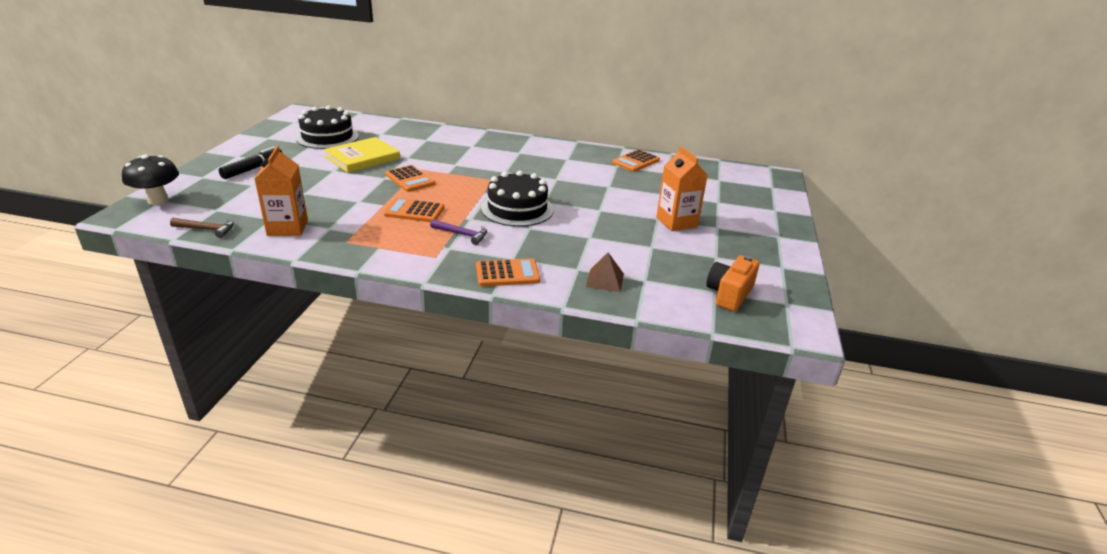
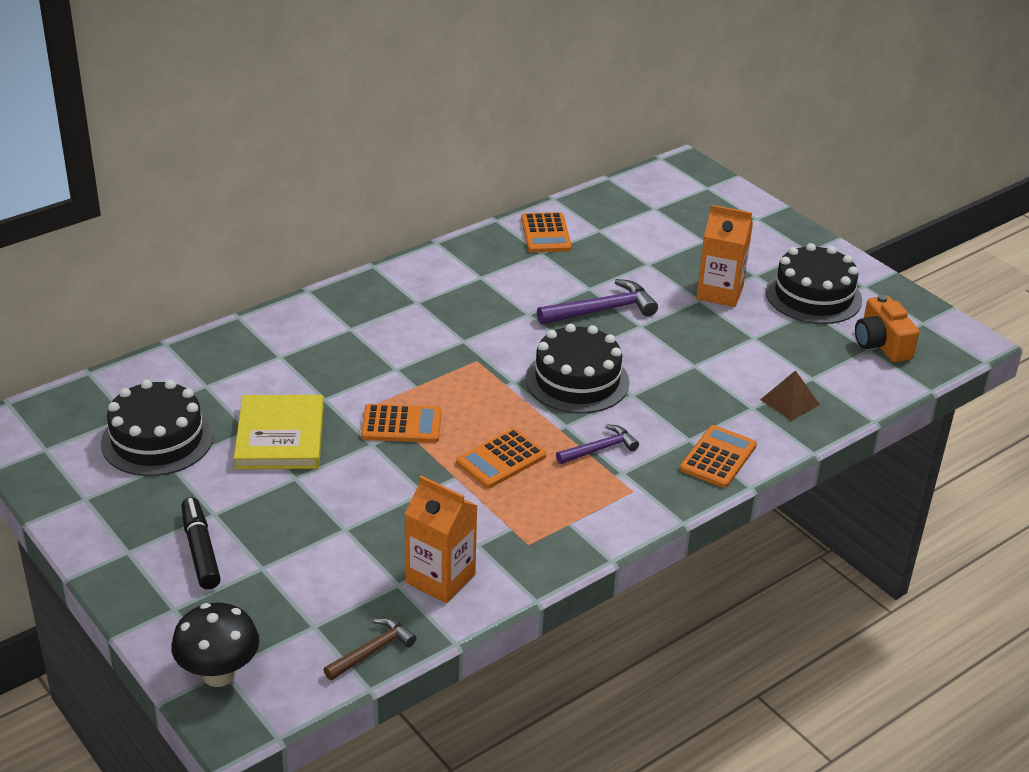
camera: 50 degrees left, 5 degrees up
(595, 195) = (602, 310): none -> purple hammer
(734, 253) = (813, 296): none -> black cake

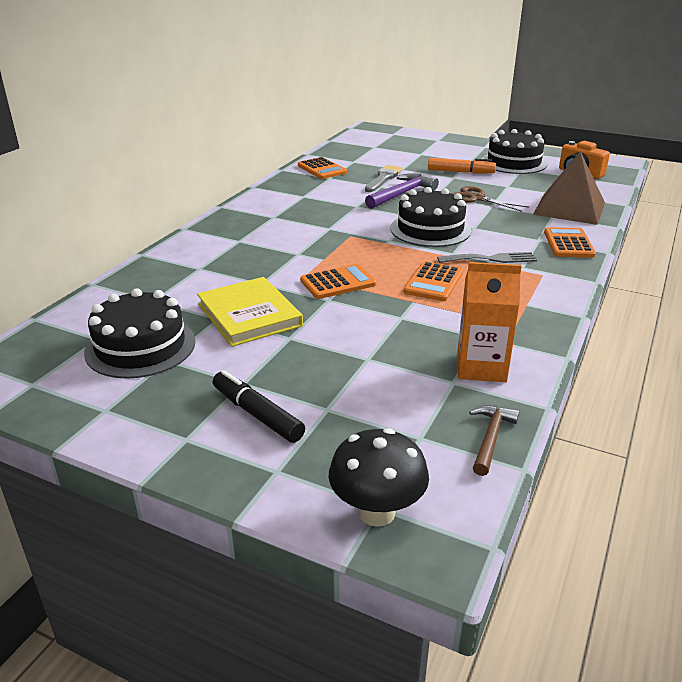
camera: 25 degrees left, 5 degrees down
(600, 449) = (491, 259): purple hammer -> grey fork
(607, 274) = (383, 178): none -> grey brush
(688, 347) = (476, 198): none -> brown scissors
(719, 293) = (460, 172): orange carton -> orange marker
(789, 402) = (569, 208): brown pyramid -> brown pyramid, size x2.01

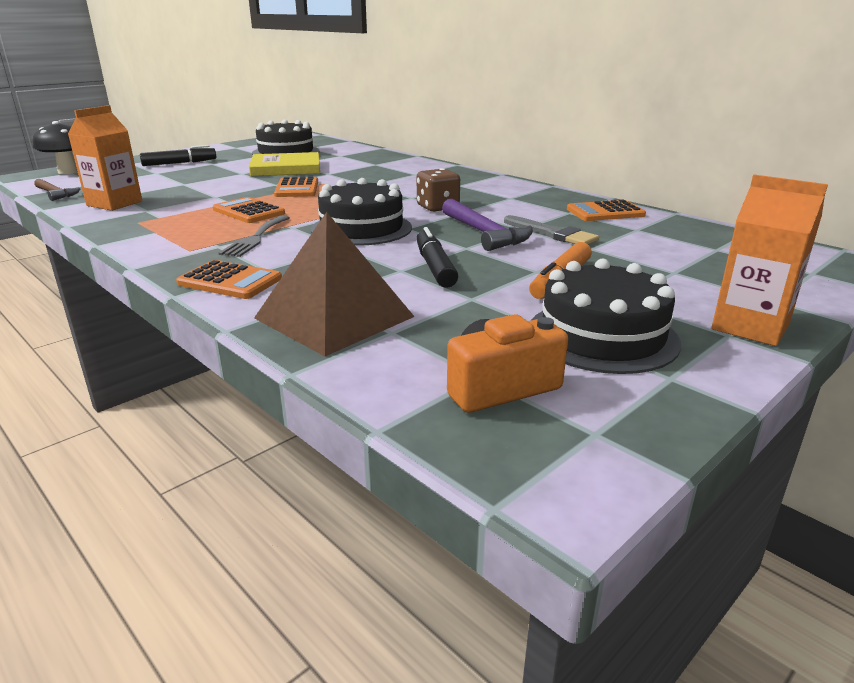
camera: 110 degrees right, 5 degrees down
(352, 214) = (437, 207): none -> brown dice
(472, 144) = (750, 327): none -> orange carton
(476, 198) = (435, 267): brown scissors -> black marker

